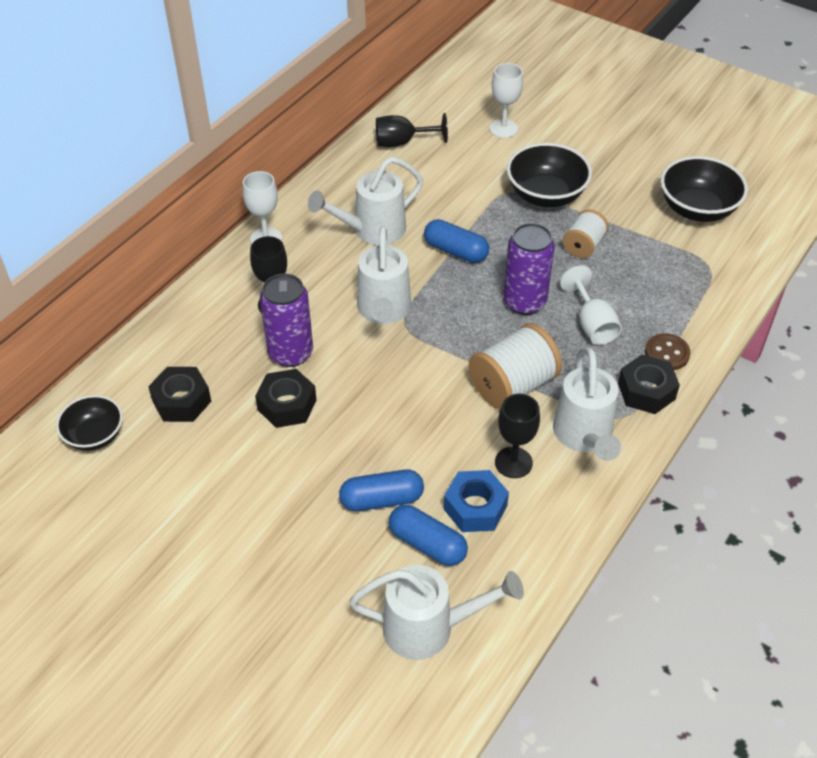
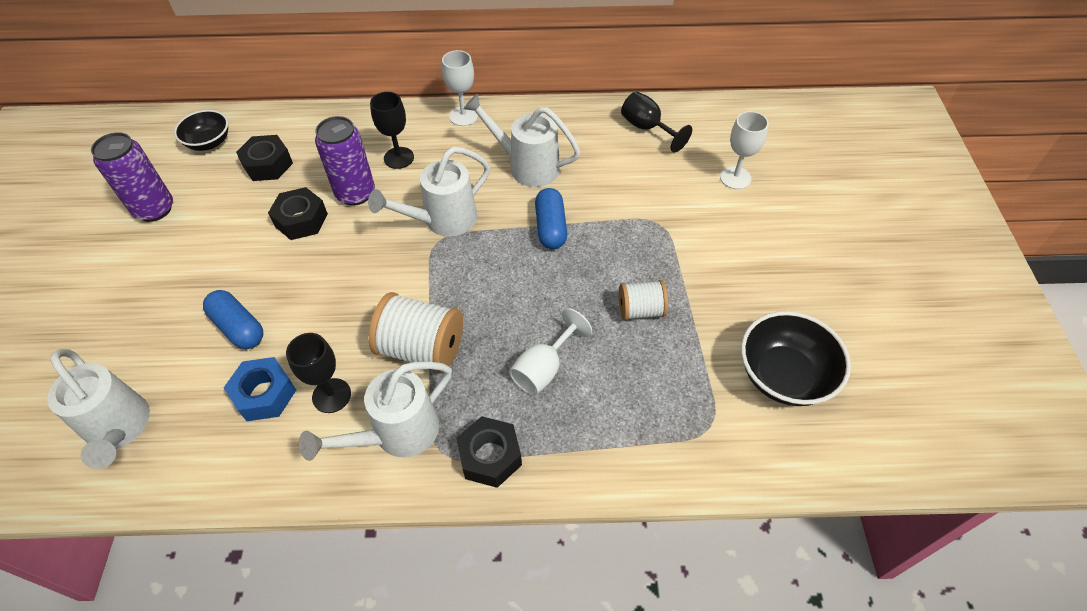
camera: 55 degrees right, 5 degrees up
(427, 544) = (207, 382): blue capsule -> none
(524, 302) = (529, 305): purple can -> purple can (154, 209)
(546, 195) = (680, 250): black bowl -> none
(667, 353) = (554, 449): brown button -> none

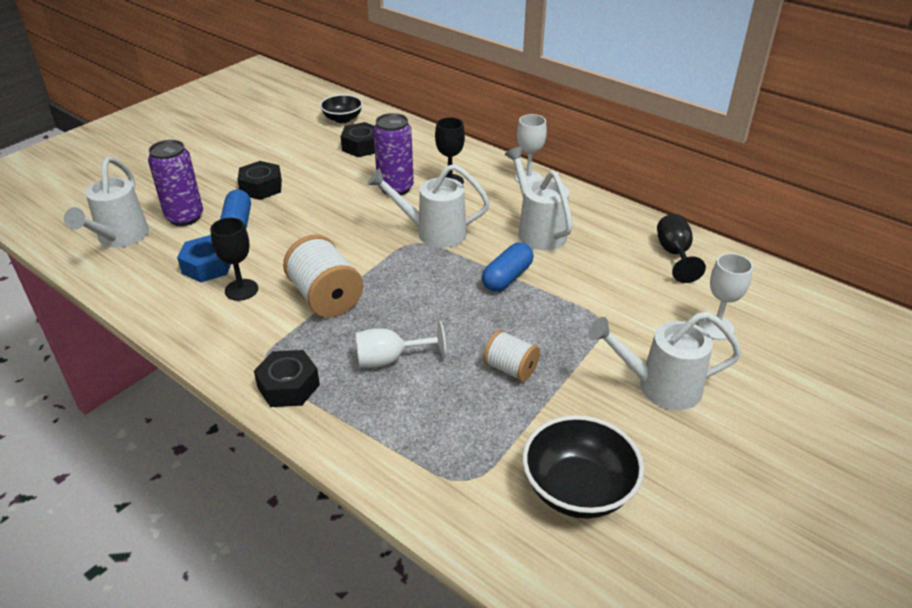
camera: 40 degrees right, 15 degrees down
(154, 209) = (270, 139): purple can -> purple can (185, 217)
(301, 220) = (343, 186): black nut -> black nut (261, 187)
(397, 434) = (251, 335): white watering can -> white watering can (660, 387)

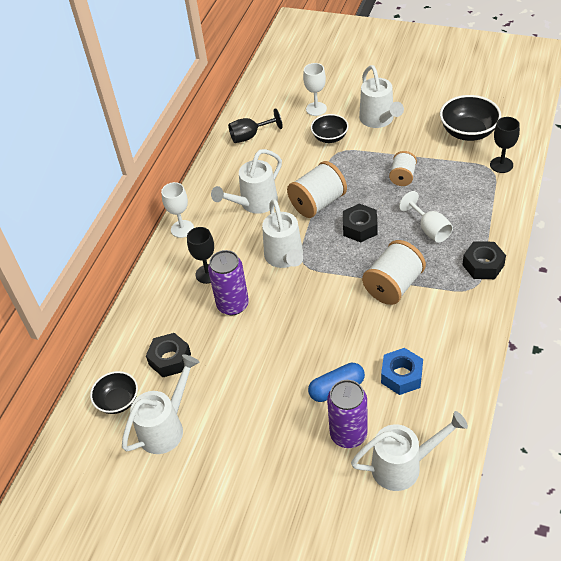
camera: 105 degrees left, 10 degrees up
(241, 290) = (415, 338): black goblet -> black goblet (501, 165)
(261, 187) = (274, 402): black nut -> black nut (360, 228)
(294, 135) = (166, 427): none -> white watering can
(507, 277) = (318, 203): blue capsule -> white spool
(638, 323) = (330, 137): none -> black bowl

